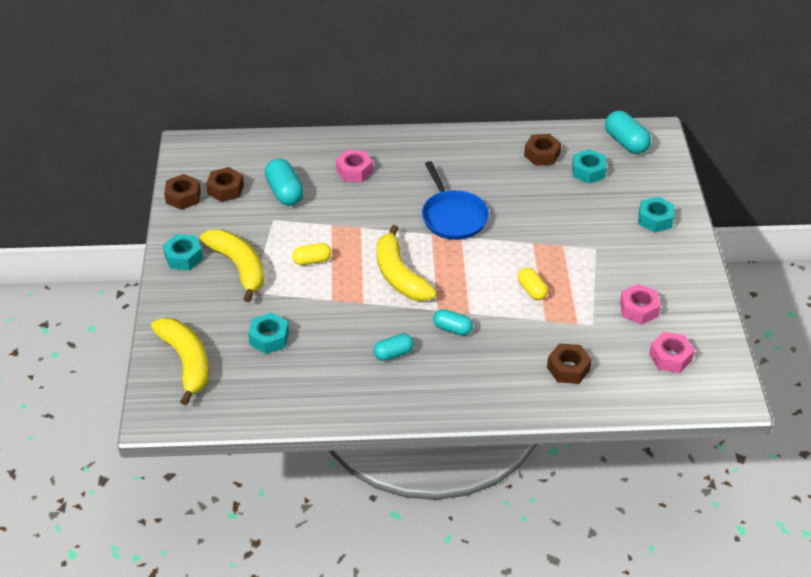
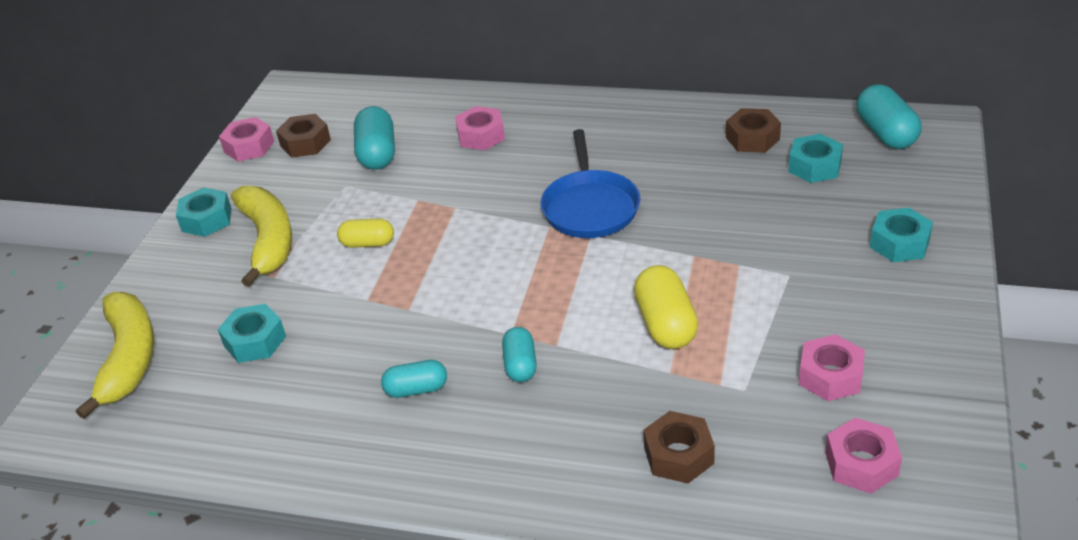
camera: 20 degrees right, 5 degrees down
(183, 197) = (249, 147): brown nut -> pink nut
(399, 275) = (478, 277): yellow banana -> none
(452, 329) = (520, 365): turquoise capsule -> turquoise capsule turned 45 degrees clockwise
(532, 290) = (665, 324): yellow capsule -> yellow capsule, size x1.59

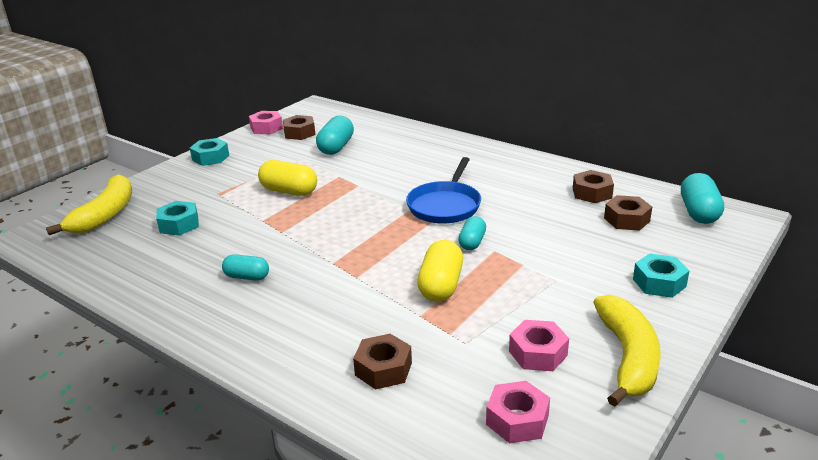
camera: 20 degrees right, 10 degrees down
(268, 240) = (234, 176): yellow banana -> yellow banana (627, 358)
(368, 243) = (289, 191): yellow capsule -> yellow capsule, size x1.59
(481, 136) = (407, 152): pink nut -> none
(520, 365) = (323, 282): turquoise capsule -> turquoise capsule (472, 242)
(814, 166) = (626, 220): turquoise nut -> brown nut

